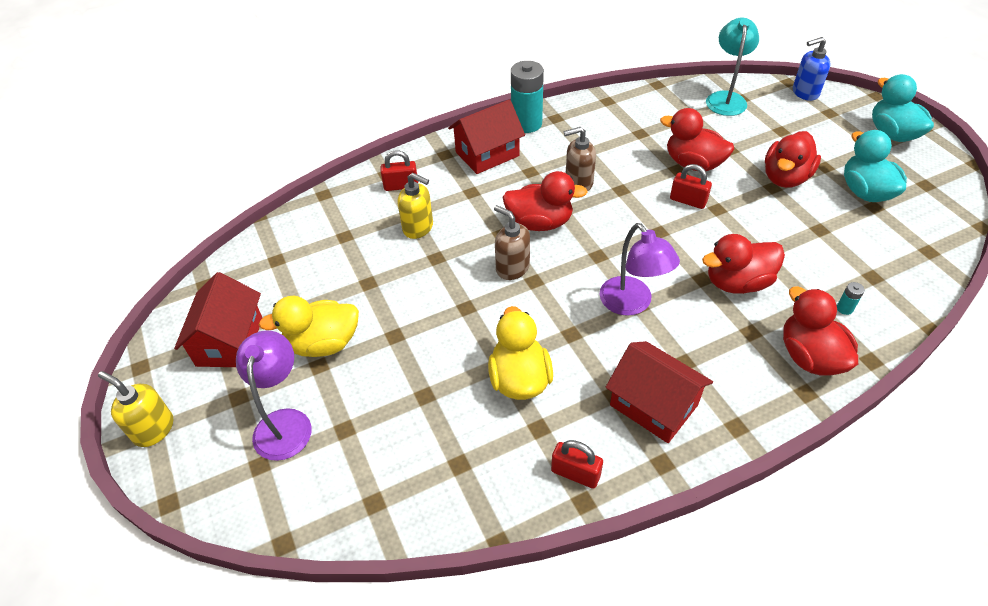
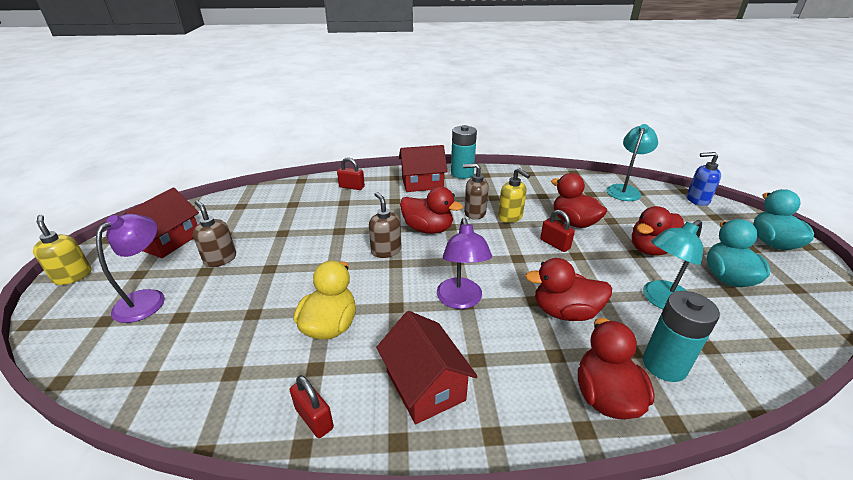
camera: 20 degrees right, 15 degrees down
(323, 343) = (220, 259): yellow duck -> brown soap dispenser
(418, 228) = (342, 211): yellow soap dispenser -> yellow soap dispenser (510, 217)
(817, 239) = (661, 300): none -> turquoise lamp
(844, 308) = (664, 365): turquoise battery -> turquoise battery, size x2.49

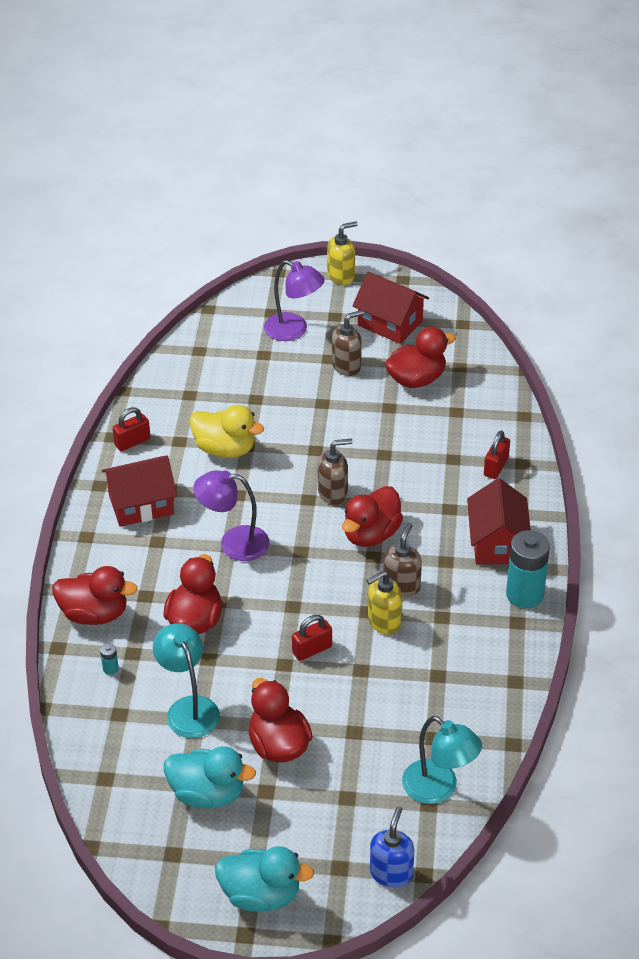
camera: 100 degrees right, 10 degrees up
(573, 222) = (357, 687): red duck -> red duck (416, 379)
(664, 365) = (110, 668): turquoise battery -> turquoise battery, size x0.40

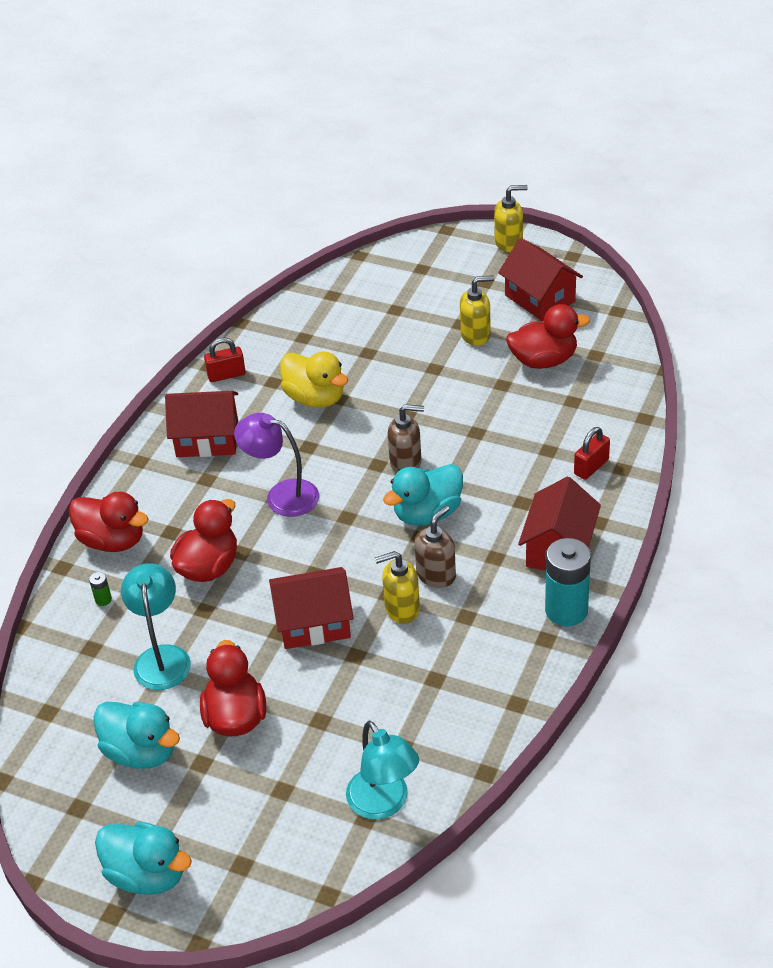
camera: 20 degrees right, 0 degrees up
(110, 668) = (103, 599): turquoise battery -> green battery
(294, 330) = (436, 290): purple lamp -> none
(312, 649) = (314, 623): red padlock -> red house
(347, 366) = (476, 335): brown soap dispenser -> yellow soap dispenser
(371, 534) = (427, 513): red duck -> turquoise duck
(391, 873) = (293, 885): blue soap dispenser -> none

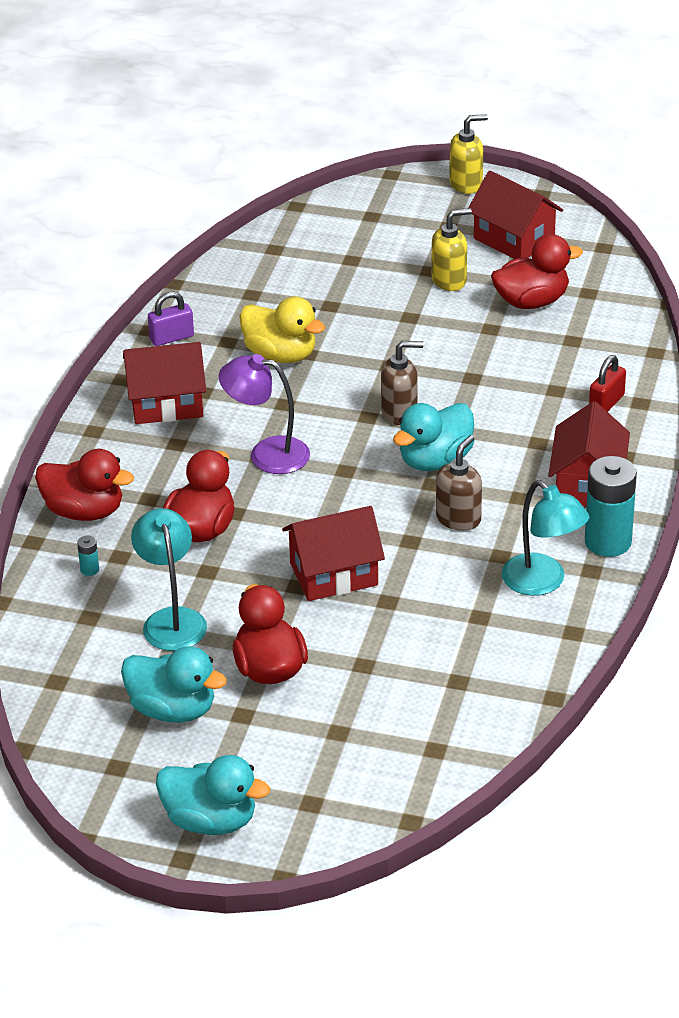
camera: 10 degrees left, 5 degrees down
(103, 599) = (89, 569): green battery -> turquoise battery
(226, 375) = (172, 338): red padlock -> purple padlock
(384, 804) = (451, 735): turquoise lamp -> turquoise lamp (542, 582)
(401, 609) = (428, 554): yellow soap dispenser -> none

